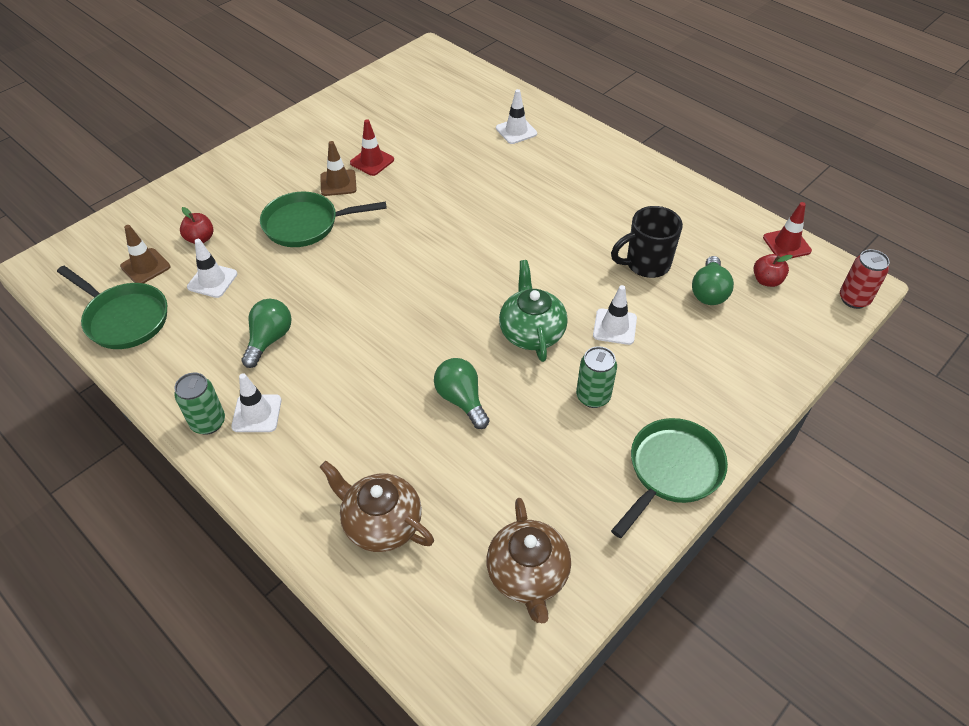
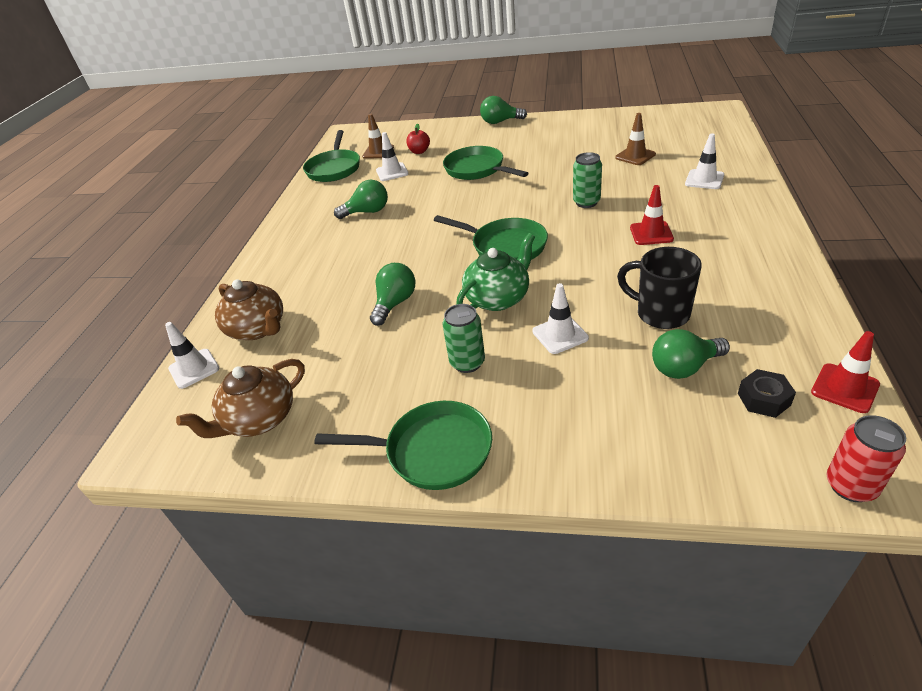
camera: 60 degrees right, 10 degrees down
(208, 422) = (285, 230): green can -> green can (586, 202)
(235, 156) = (500, 122): none -> green light bulb
(257, 413) = (306, 240): white traffic cone -> white traffic cone (194, 369)
(338, 183) = (530, 157): brown traffic cone -> brown traffic cone (635, 156)
(372, 161) = (569, 155): red traffic cone -> red traffic cone (651, 233)
(381, 523) = (258, 329): brown teapot -> brown teapot turned 135 degrees clockwise
(463, 285) = (505, 246): none -> green pan
(766, 280) = (763, 399): red apple -> black nut

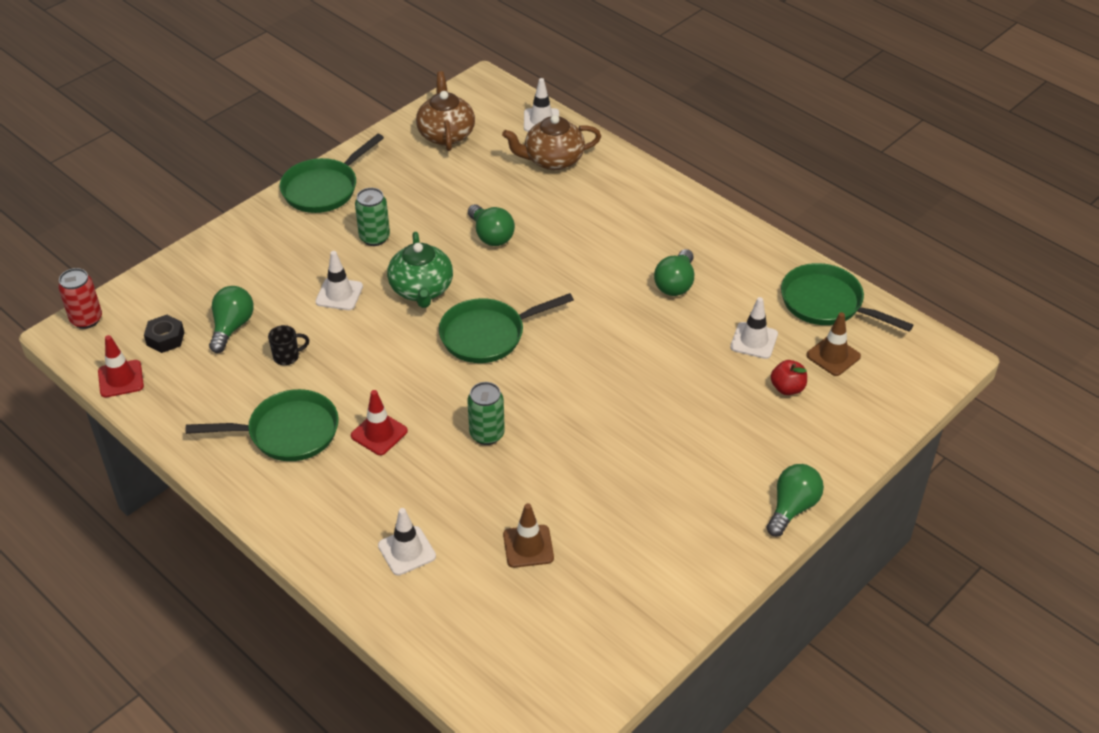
camera: 120 degrees right, 5 degrees up
(477, 169) = (670, 405): green pan -> green pan (287, 432)
(660, 313) = (287, 356): black mug -> black mug, size x0.53

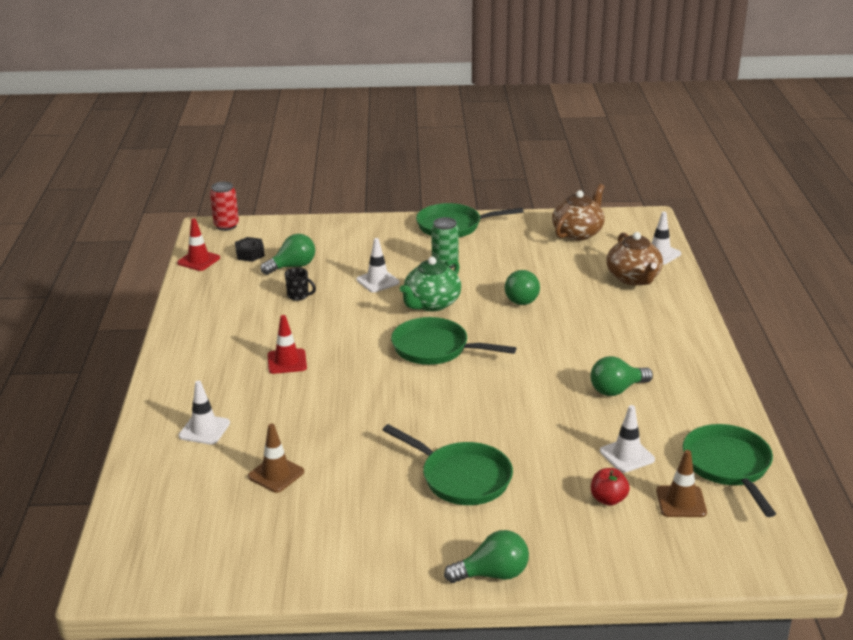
camera: 45 degrees right, 15 degrees down
(287, 432) = (239, 332): green pan -> green pan (461, 478)
(487, 434) = (349, 399): green can -> none
(552, 160) = (633, 278): brown teapot -> brown teapot turned 135 degrees counterclockwise

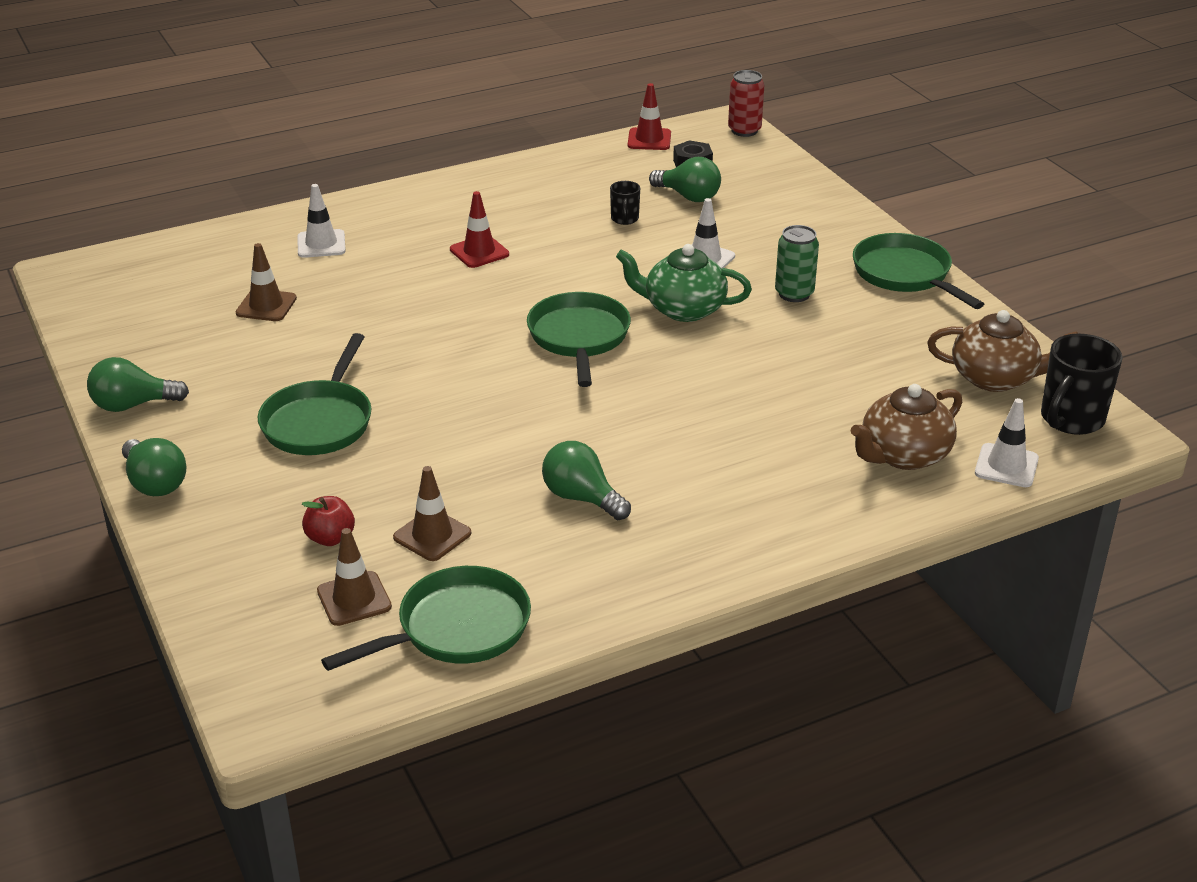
camera: 65 degrees right, 5 degrees up
(522, 298) = (758, 373): green light bulb -> green light bulb (133, 405)
(627, 455) = (432, 535): white traffic cone -> brown traffic cone
(629, 226) = (1070, 420): none -> black mug

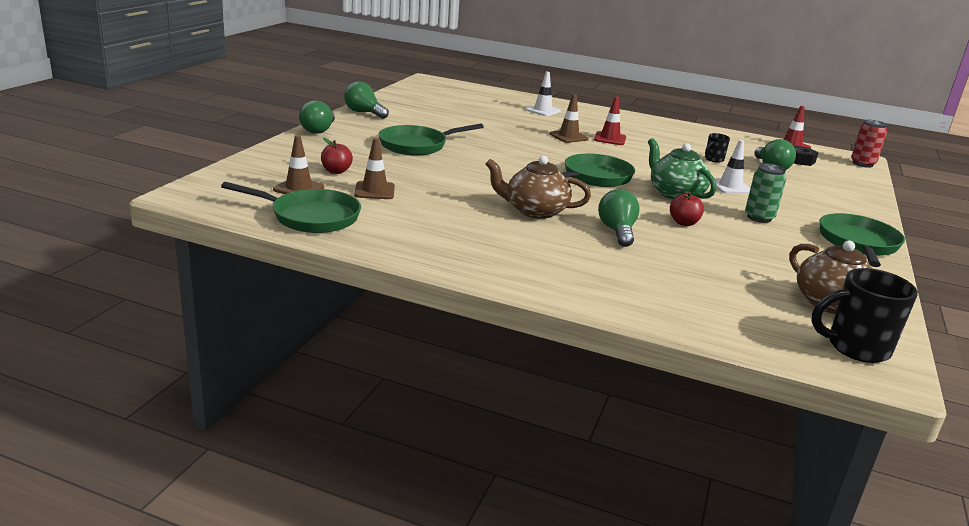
camera: 45 degrees right, 10 degrees down
(266, 306) = (478, 114): brown traffic cone -> brown traffic cone (568, 137)
(582, 498) = (466, 216): green light bulb -> green light bulb (617, 231)
(756, 352) = (684, 223): none -> red apple
(903, 455) = (686, 296): brown teapot -> brown teapot (534, 211)
(1006, 466) = (753, 337): white traffic cone -> none

